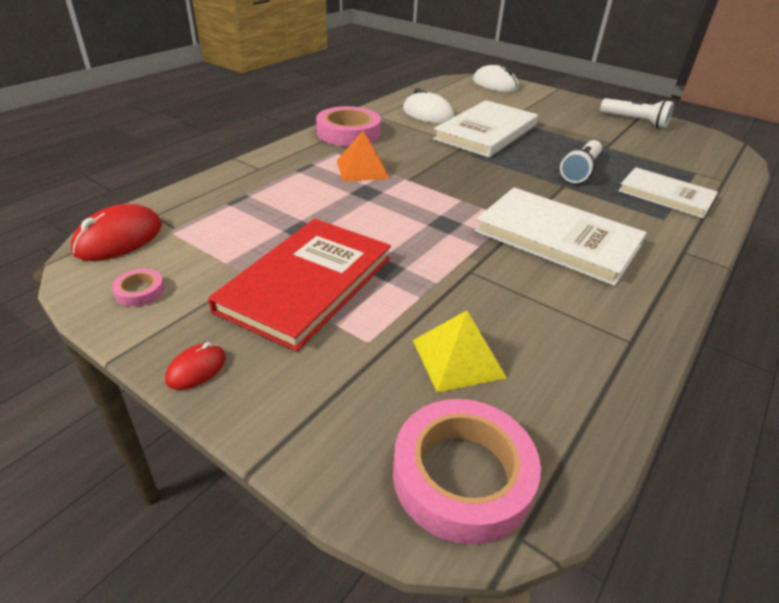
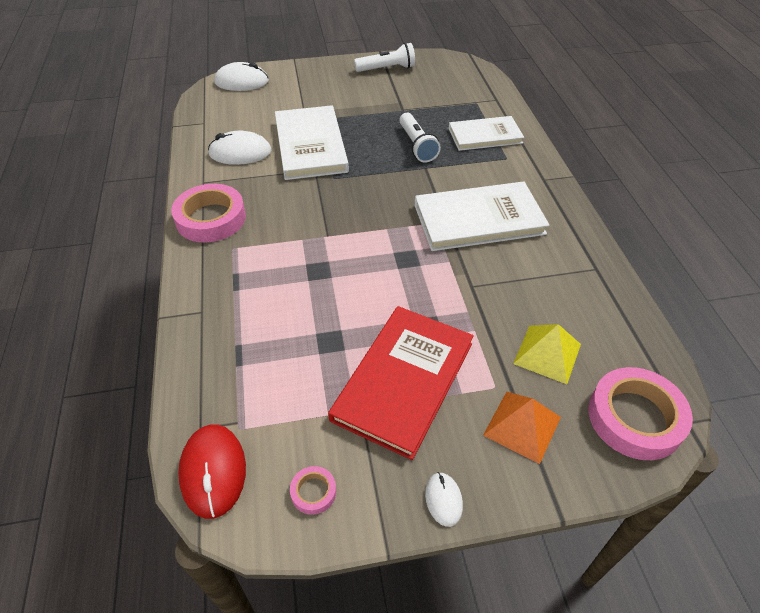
camera: 45 degrees left, 10 degrees up
(196, 369) = (443, 500): red mouse -> white mouse
(307, 284) = (404, 381): red book -> red book turned 45 degrees clockwise
(362, 169) = (281, 250): orange pyramid -> orange pyramid (522, 426)

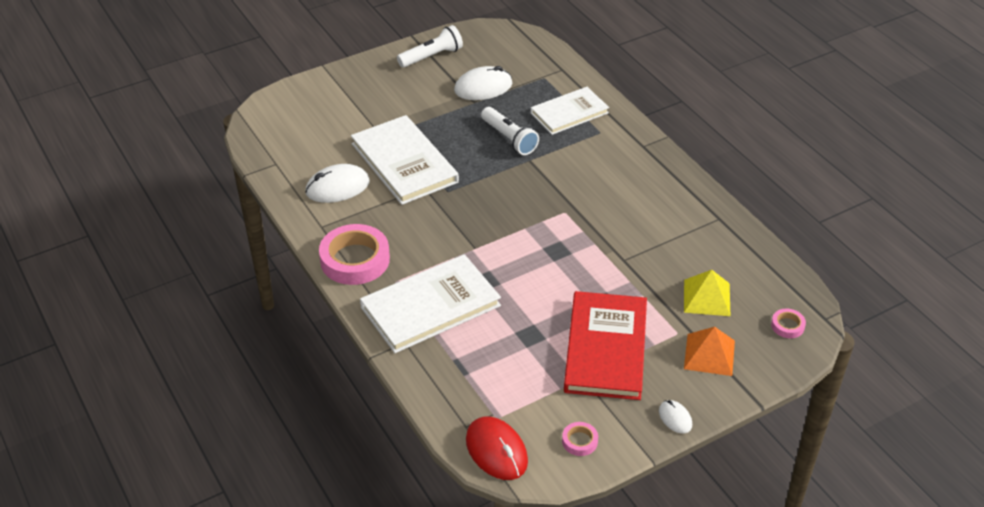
camera: 20 degrees left, 5 degrees down
(241, 82) = (283, 106): white mouse -> white mouse (483, 87)
(478, 219) = (602, 199): white book -> white book (430, 306)
(635, 418) = (787, 326): pink tape -> pink tape, size x0.45

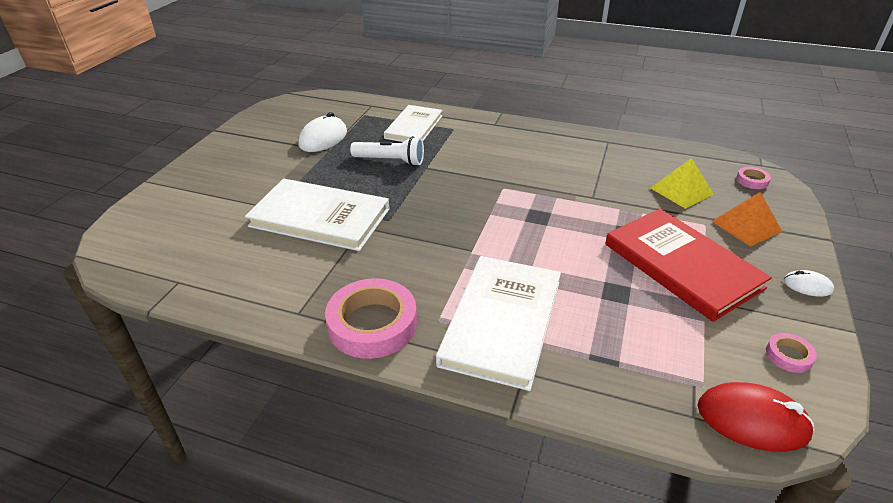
camera: 40 degrees left, 5 degrees down
(337, 187) = (275, 269): white mouse -> none
(432, 56) = (251, 136): white flashlight -> none

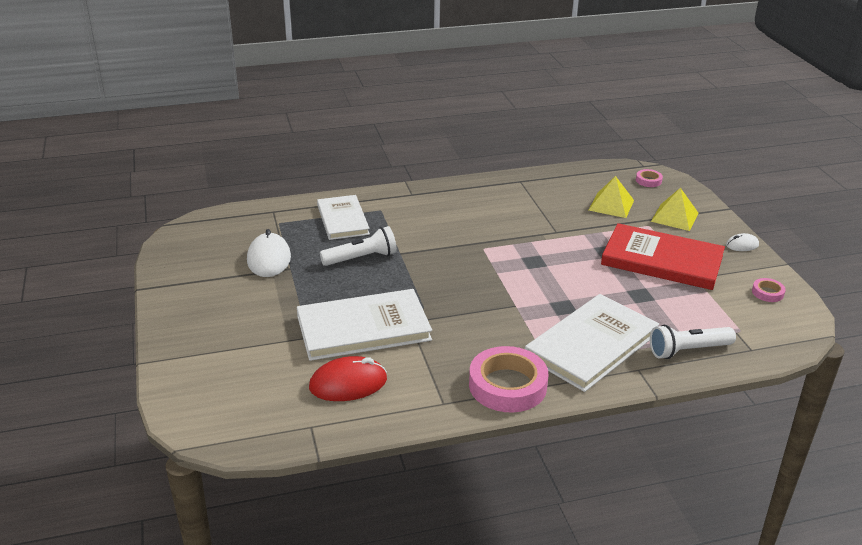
camera: 35 degrees left, 5 degrees down
(502, 322) = (591, 345): white book -> white book turned 60 degrees clockwise
(607, 378) = (688, 350): none -> white flashlight
(746, 226) = (674, 217): orange pyramid -> yellow pyramid
(752, 420) = (780, 337): red mouse -> red mouse (348, 383)

